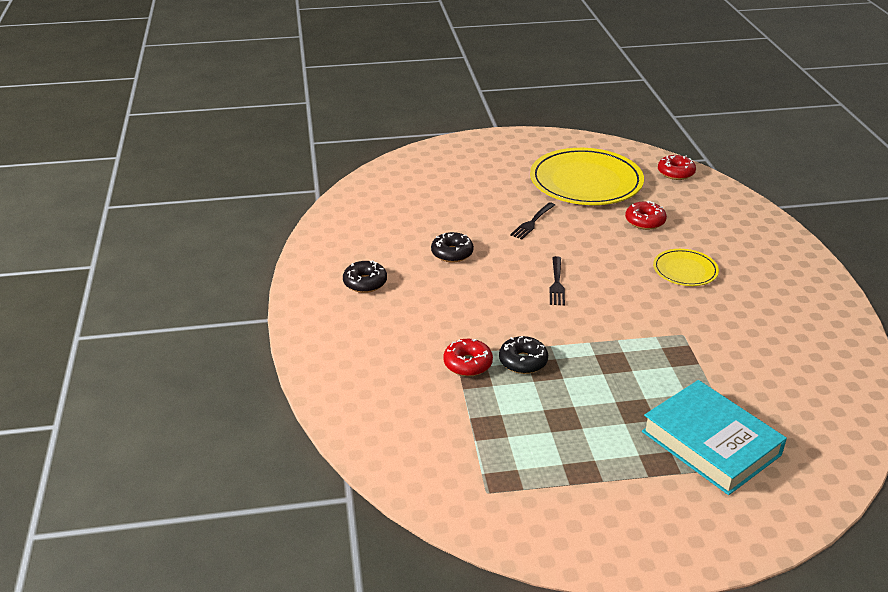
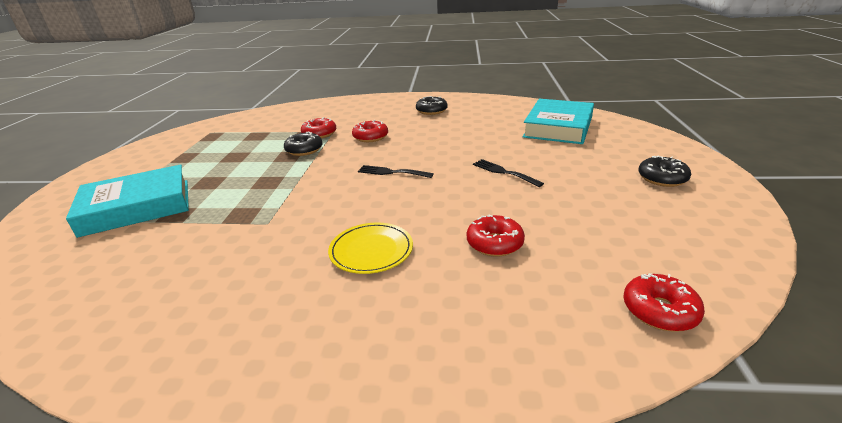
camera: 105 degrees right, 5 degrees down
(413, 196) = (558, 127): none -> turquoise book
(452, 253) = (459, 136): black donut -> black donut (662, 178)
(468, 316) = (370, 137): none -> red donut
(586, 182) = (605, 216): yellow plate -> none

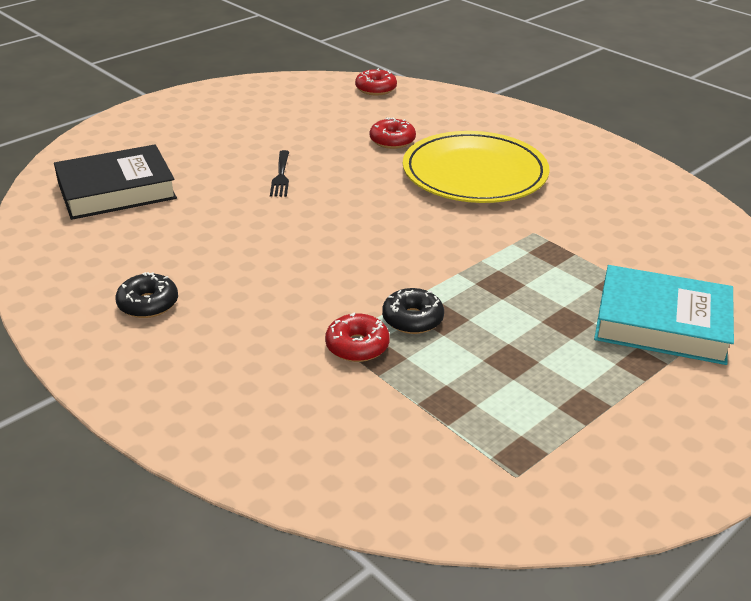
camera: 140 degrees left, 5 degrees up
(370, 137) = (308, 295): red donut -> none
(371, 250) = (474, 173): yellow plate -> yellow plate, size x2.01
(391, 172) = (367, 227): black fork -> none
(558, 127) = (116, 190): turquoise book -> black book
(662, 178) = (200, 117): black donut -> none

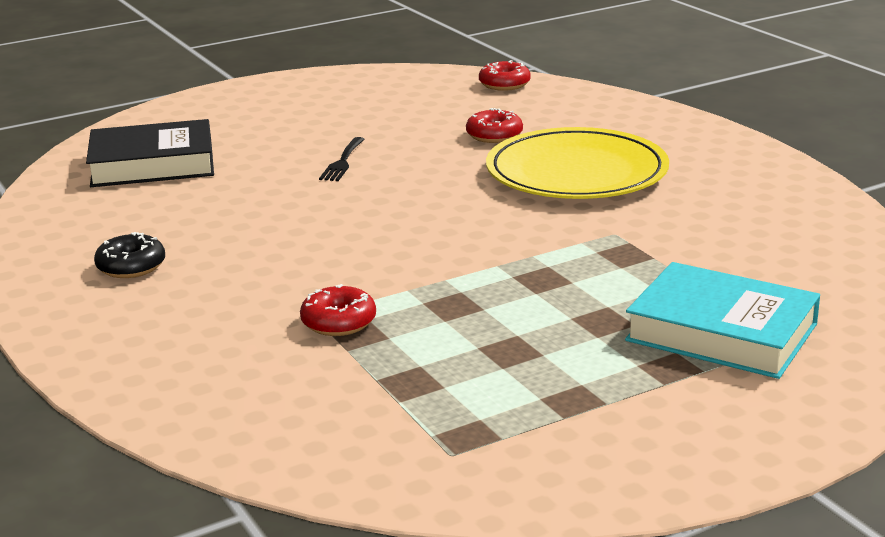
camera: 15 degrees right, 10 degrees down
(412, 319) = (417, 303): black donut -> none

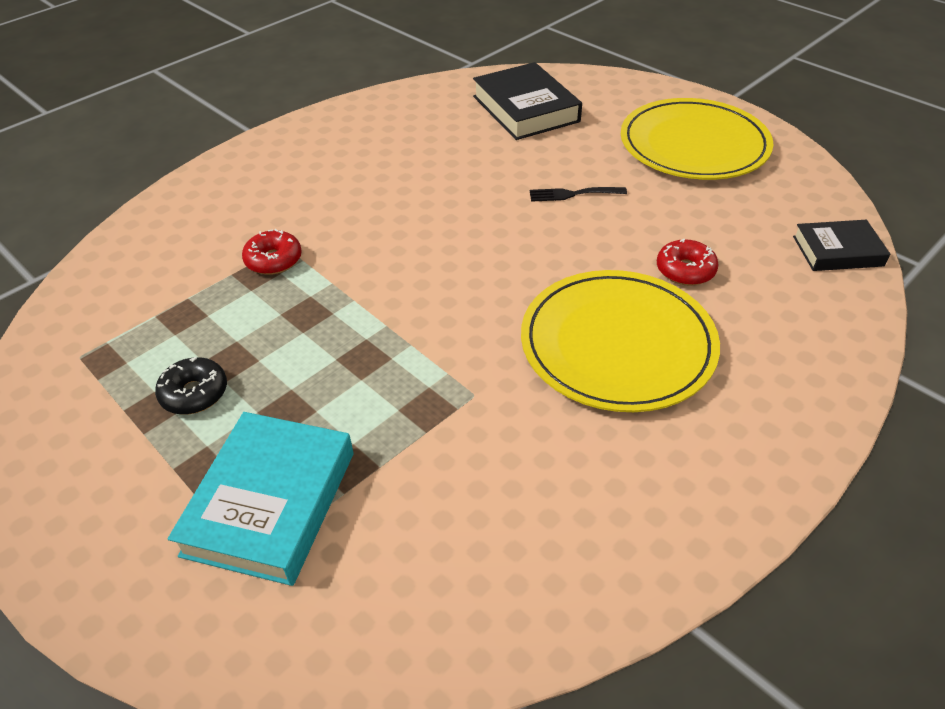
camera: 75 degrees right, 20 degrees up
(131, 267) = (349, 149): black donut -> black donut (194, 393)
(306, 104) = (693, 145): none -> yellow plate
(504, 84) = (837, 251): red donut -> black book

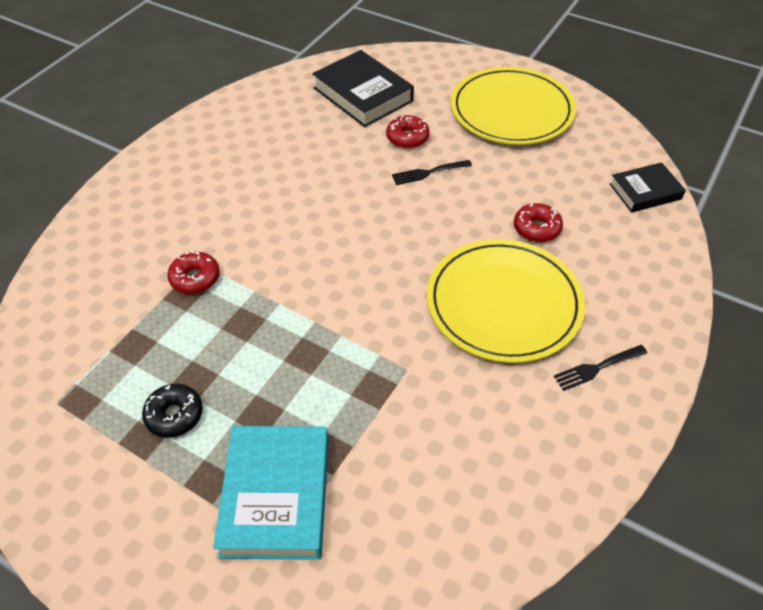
camera: 15 degrees left, 5 degrees up
(561, 156) = (407, 138): none -> red donut
(714, 438) = (597, 368): none -> black fork

